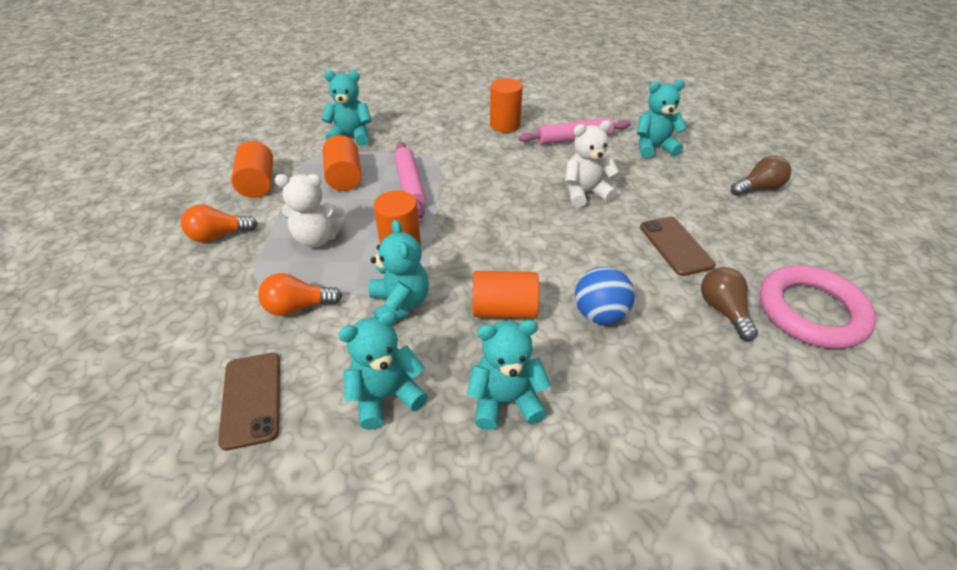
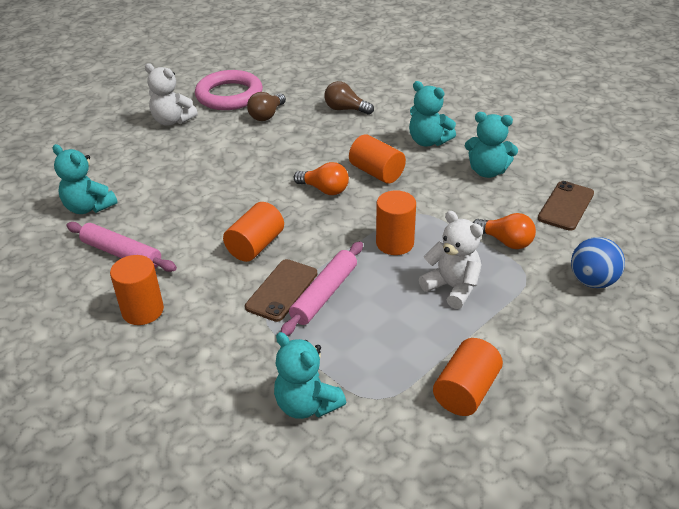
camera: 135 degrees left, 5 degrees down
(219, 235) = (539, 342): orange light bulb -> orange light bulb (324, 190)
(344, 177) = (372, 342): orange cylinder -> orange cylinder (255, 246)
(400, 304) = (435, 207): turquoise teddy bear -> none
(585, 193) = (209, 205): white teddy bear -> white teddy bear (172, 121)
(599, 314) = (329, 144): blue ball -> blue ball (592, 281)
(675, 246) = (226, 147): brown phone -> brown phone (282, 290)
(758, 188) = (105, 144): brown light bulb -> brown light bulb (345, 109)

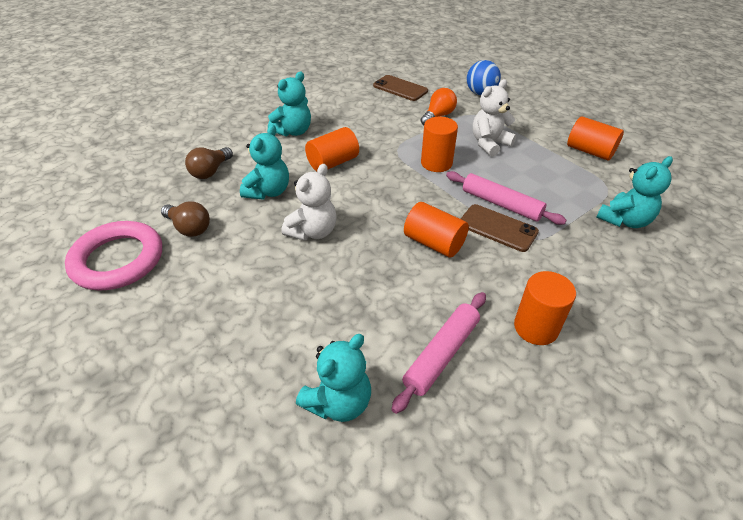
camera: 85 degrees left, 5 degrees up
(172, 121) = (151, 318): white teddy bear -> white teddy bear (313, 231)
(324, 190) = (351, 194): orange light bulb -> none
(487, 171) = (348, 111): turquoise teddy bear -> turquoise teddy bear (268, 191)

